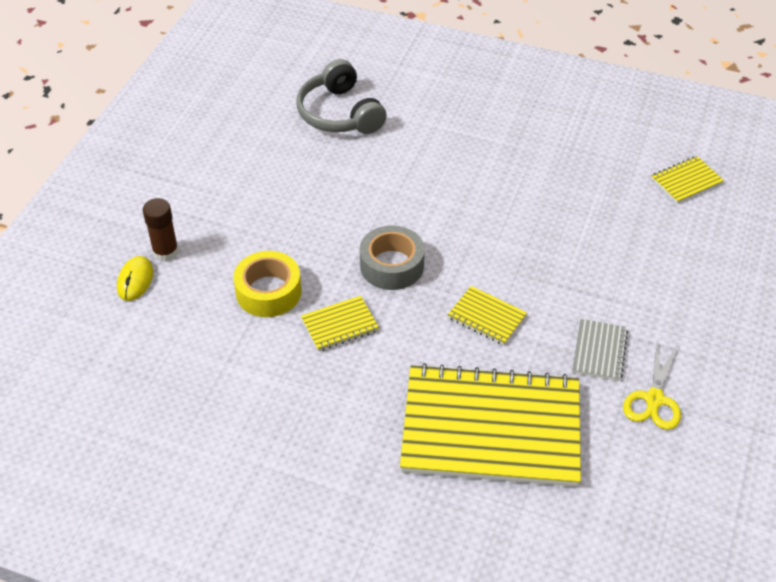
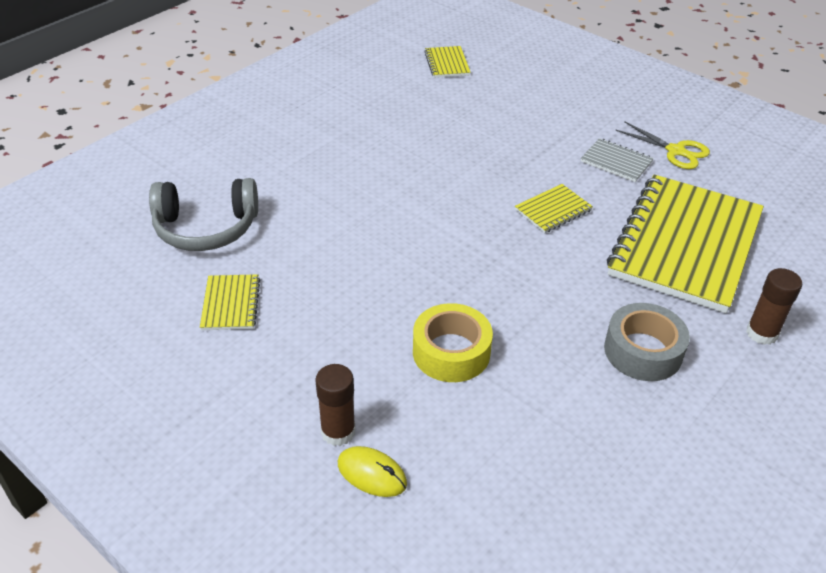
camera: 70 degrees left, 5 degrees down
(340, 325) = (524, 308): yellow notebook -> yellow notebook (231, 304)
(389, 505) = (761, 333): none -> brown glue stick
(392, 265) = (458, 251): grey tape -> grey tape (643, 351)

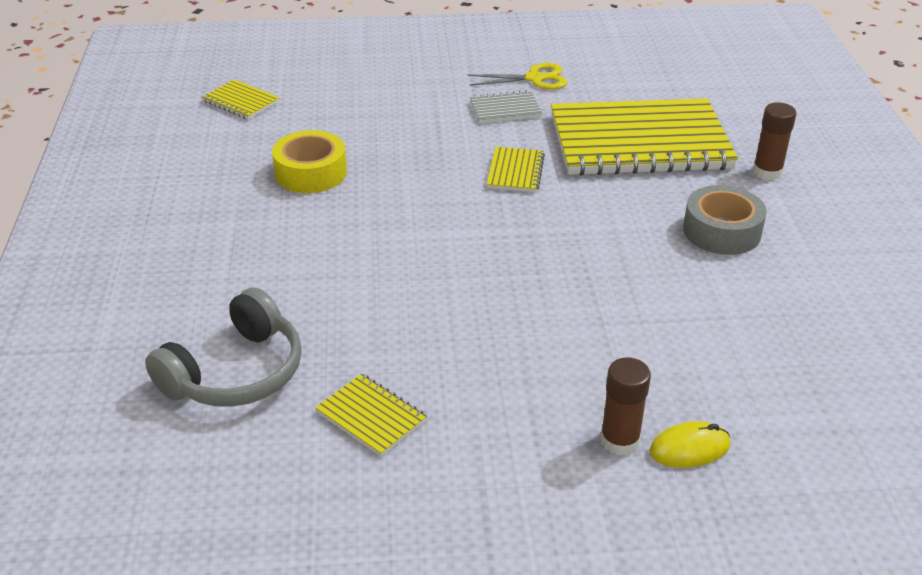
camera: 45 degrees left, 5 degrees down
(451, 352) = (605, 322): yellow tape -> yellow tape (310, 173)
(685, 245) = (639, 142): yellow notebook -> yellow notebook turned 75 degrees counterclockwise

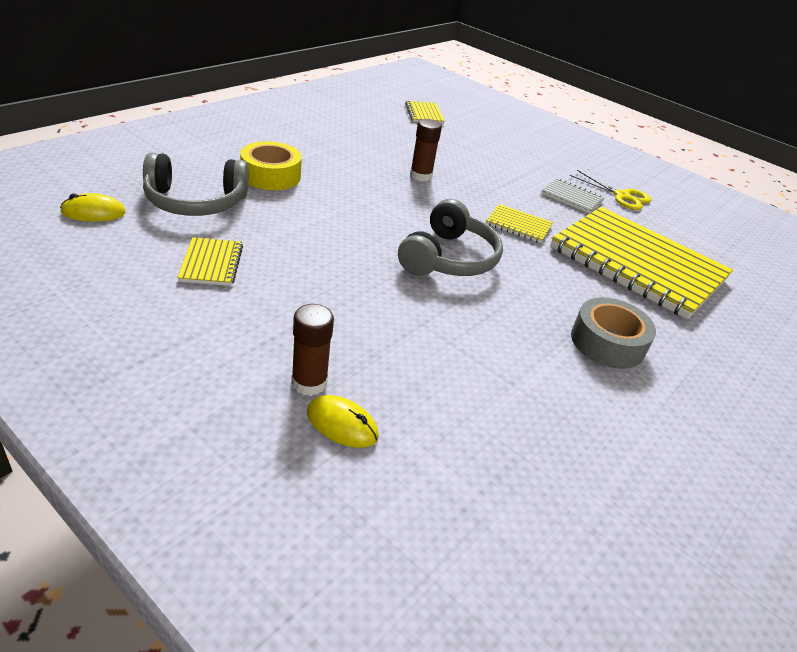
camera: 40 degrees right, 0 degrees up
(169, 467) = (93, 212): none -> yellow mouse
(310, 173) = (399, 157): yellow tape -> yellow tape (270, 175)
(515, 172) = (518, 225): yellow notebook -> yellow notebook turned 60 degrees clockwise
(523, 248) = (448, 258): none -> grey headphones
(767, 172) = (714, 339): brown glue stick -> brown glue stick (421, 176)

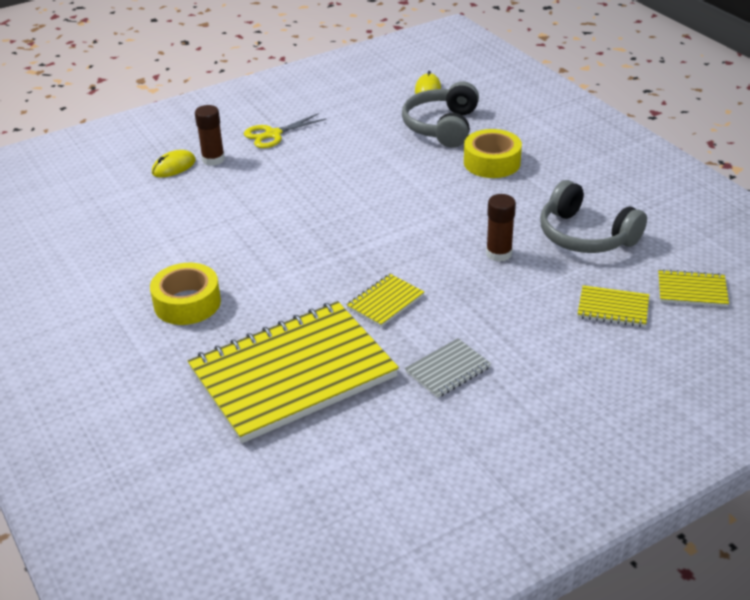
camera: 115 degrees right, 0 degrees up
(211, 263) = (352, 131): yellow notebook -> yellow notebook (613, 308)
(448, 258) = (334, 241): grey headphones -> grey headphones (585, 235)
(607, 343) = (187, 303): grey tape -> yellow tape
(622, 196) = (451, 427): yellow scissors -> yellow scissors (273, 134)

